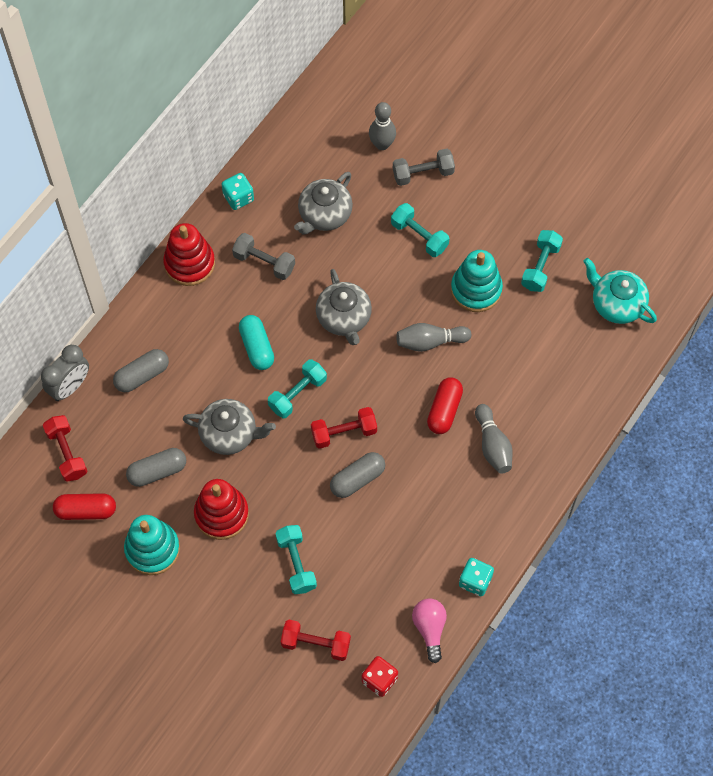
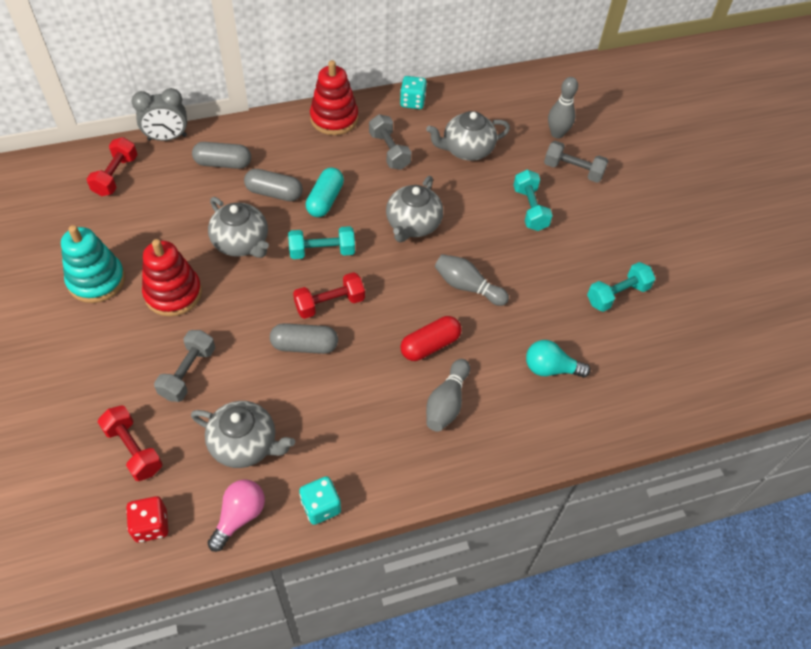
camera: 35 degrees right, 10 degrees down
(86, 511) = (83, 221): red capsule -> none
(157, 471) = (162, 231): grey capsule -> grey capsule (274, 193)
(296, 563) = (188, 373): turquoise dumbbell -> grey dumbbell
(344, 432) = (329, 303): red dumbbell -> red dumbbell turned 45 degrees counterclockwise
(386, 581) = (245, 444): none -> grey teapot
(476, 289) = (543, 275): turquoise stacking toy -> none
(540, 364) = (550, 368): none -> turquoise light bulb
(616, 304) = (666, 369): turquoise teapot -> none

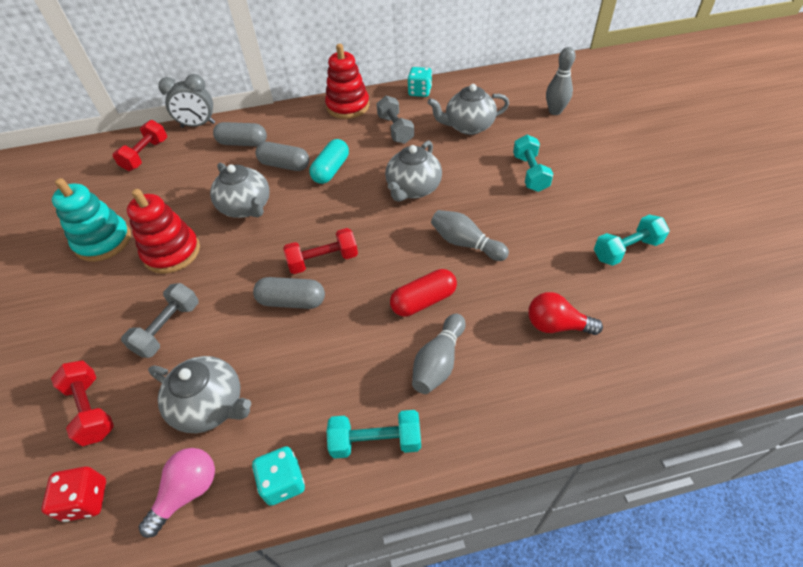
camera: 10 degrees right, 5 degrees down
(322, 251) = (322, 213): turquoise dumbbell -> turquoise dumbbell (376, 441)
(550, 368) = (556, 325): turquoise light bulb -> red light bulb
(573, 170) = (572, 140): grey dumbbell -> none

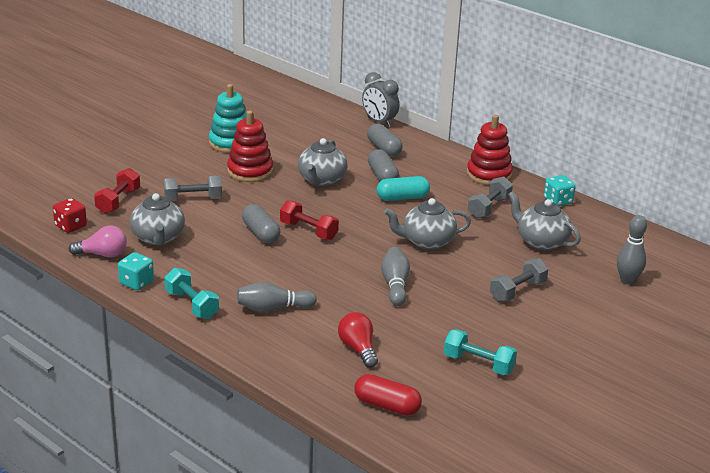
camera: 50 degrees right, 20 degrees down
(146, 155) = (322, 118): red dumbbell -> none
(423, 301) = (318, 285): red capsule -> red capsule (387, 406)
(530, 173) = (517, 291): turquoise dumbbell -> grey dumbbell

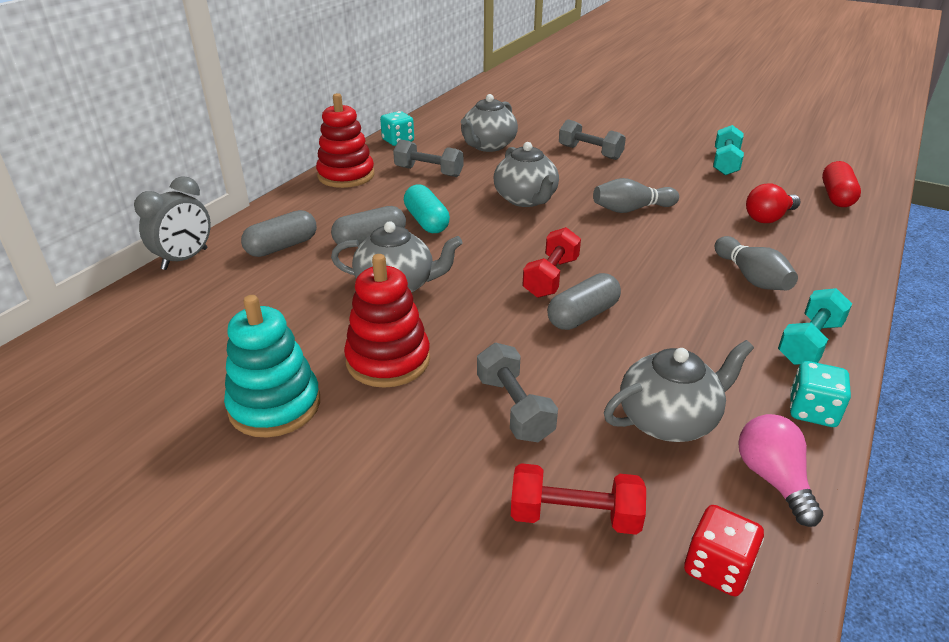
camera: 100 degrees left, 5 degrees up
(627, 280) = (534, 113): grey bowling pin -> none

